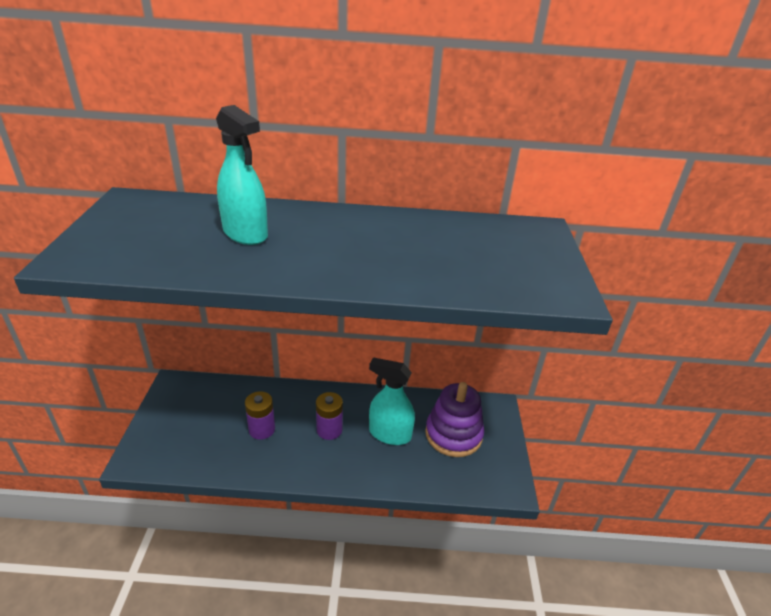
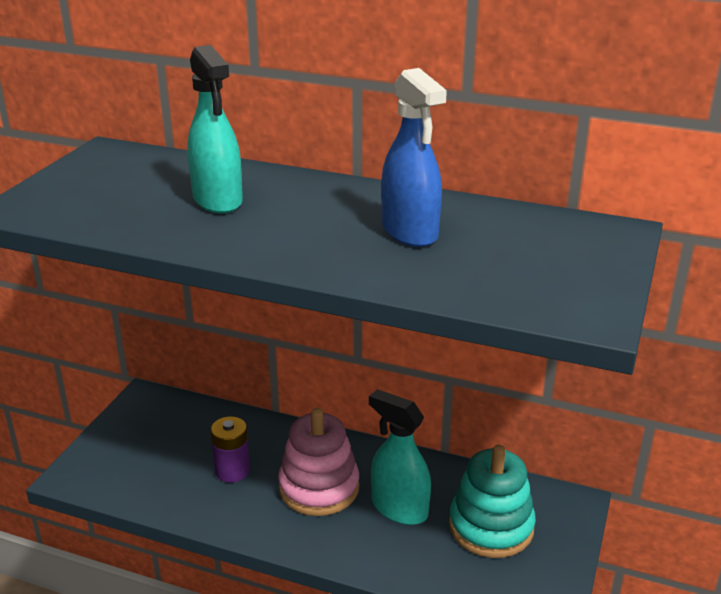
camera: 20 degrees right, 5 degrees down
(329, 430) = (319, 488): purple battery -> pink stacking toy
(407, 244) = (410, 232): none -> blue spray bottle
(453, 434) = (491, 527): purple stacking toy -> turquoise stacking toy

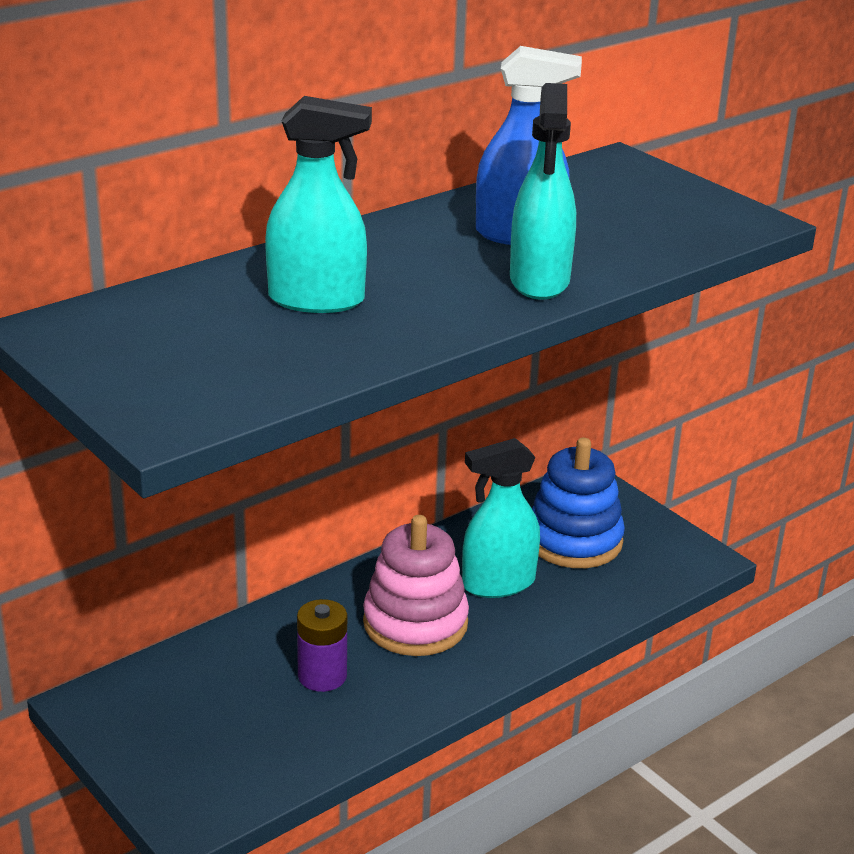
camera: 60 degrees left, 0 degrees up
(338, 259) = (539, 281): none -> turquoise spray bottle
(491, 527) = (574, 540): turquoise stacking toy -> blue stacking toy

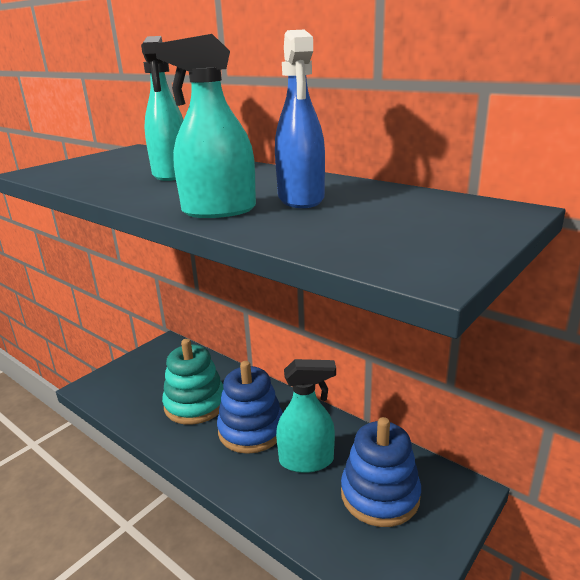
camera: 80 degrees right, 5 degrees down
(322, 676) = (195, 404): purple battery -> turquoise stacking toy
(415, 623) = (251, 430): pink stacking toy -> blue stacking toy
(498, 583) = (306, 460): turquoise spray bottle -> turquoise spray bottle turned 120 degrees clockwise

